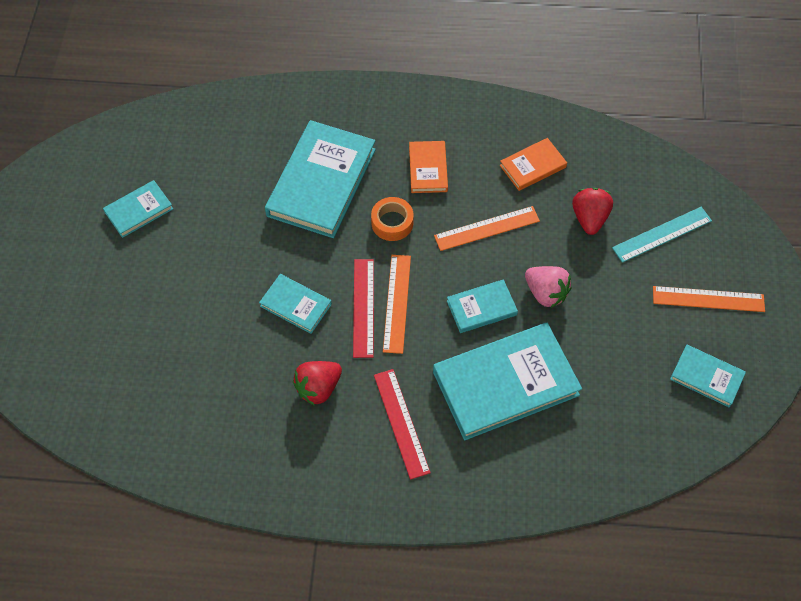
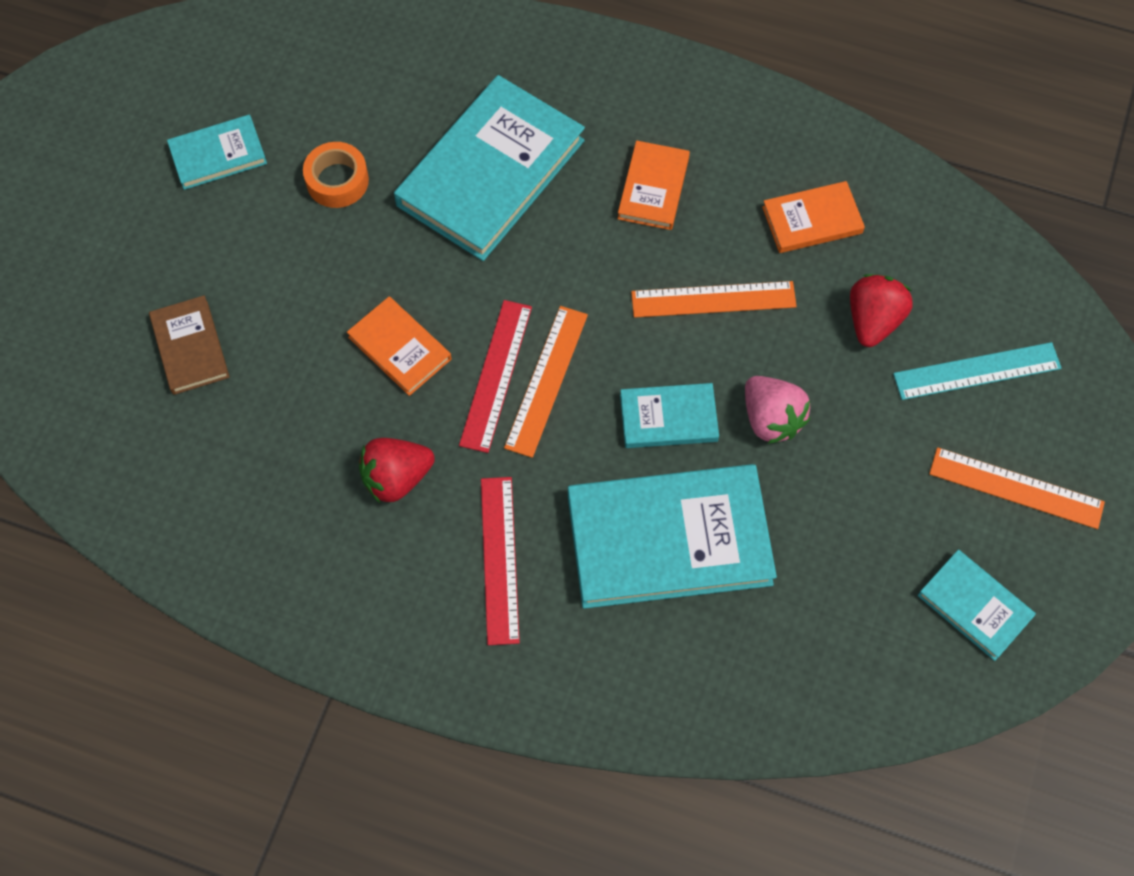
camera: 15 degrees right, 5 degrees up
(156, 337) = (190, 347): none -> brown book
(295, 305) = (399, 348): turquoise book -> orange book
(392, 223) = (575, 258): orange tape -> orange tape (337, 181)

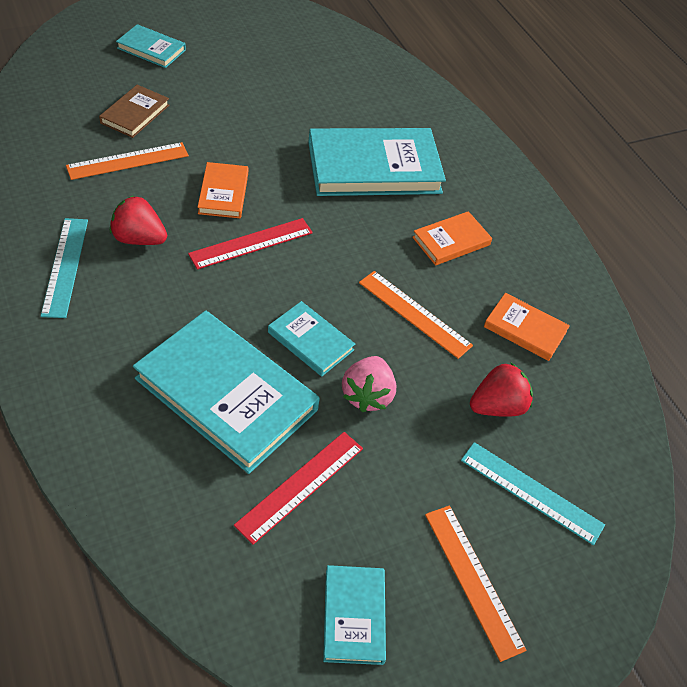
camera: 40 degrees right, 15 degrees down
(218, 155) = (258, 64): turquoise book -> turquoise book (151, 49)
(337, 181) = (296, 113): orange tape -> none
(375, 575) = (65, 266): none -> turquoise ruler
(499, 559) = (130, 317): red ruler -> red ruler (300, 485)
(546, 380) = (272, 268): orange ruler -> orange ruler (128, 161)

